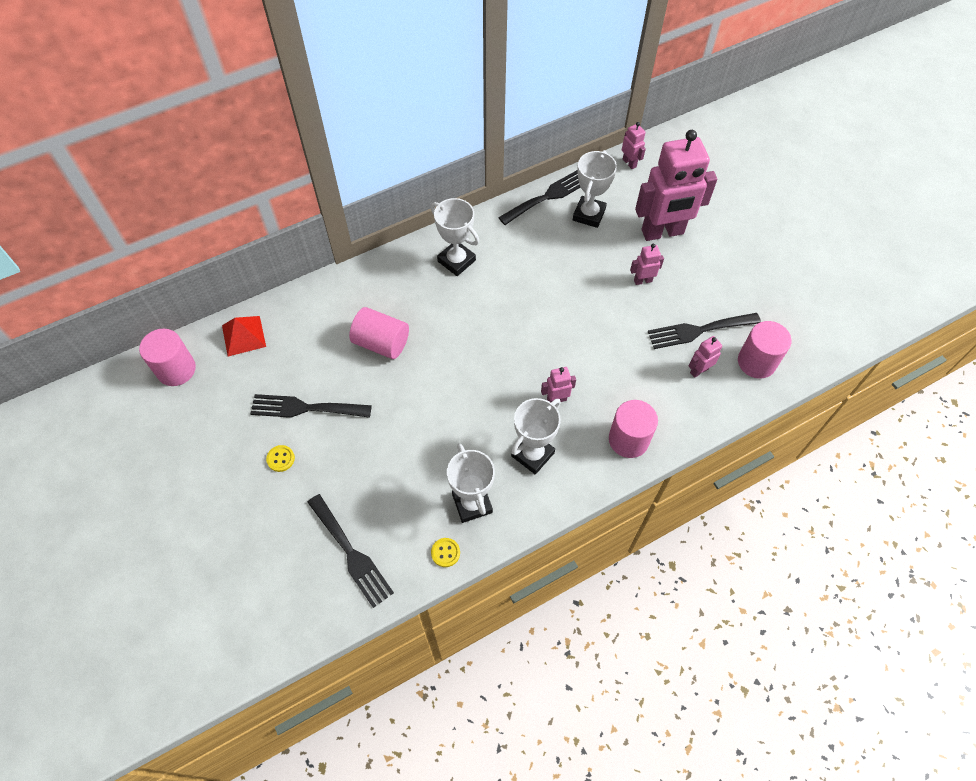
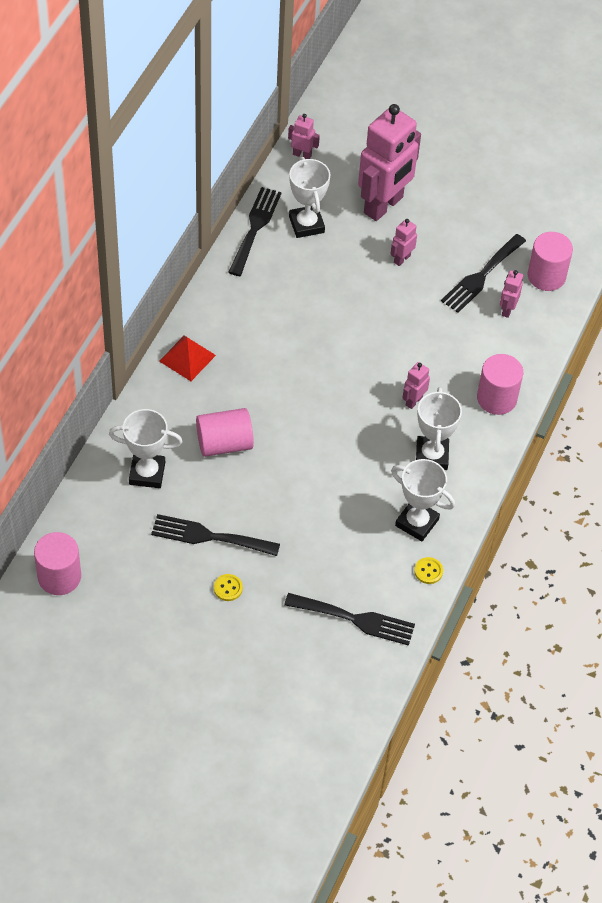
camera: 40 degrees left, 5 degrees down
(243, 335) = (92, 512): red pyramid -> red pyramid (187, 358)
(305, 408) = (209, 536): black fork -> black fork turned 45 degrees clockwise
(456, 261) = (225, 333): white trophy -> white trophy (147, 473)

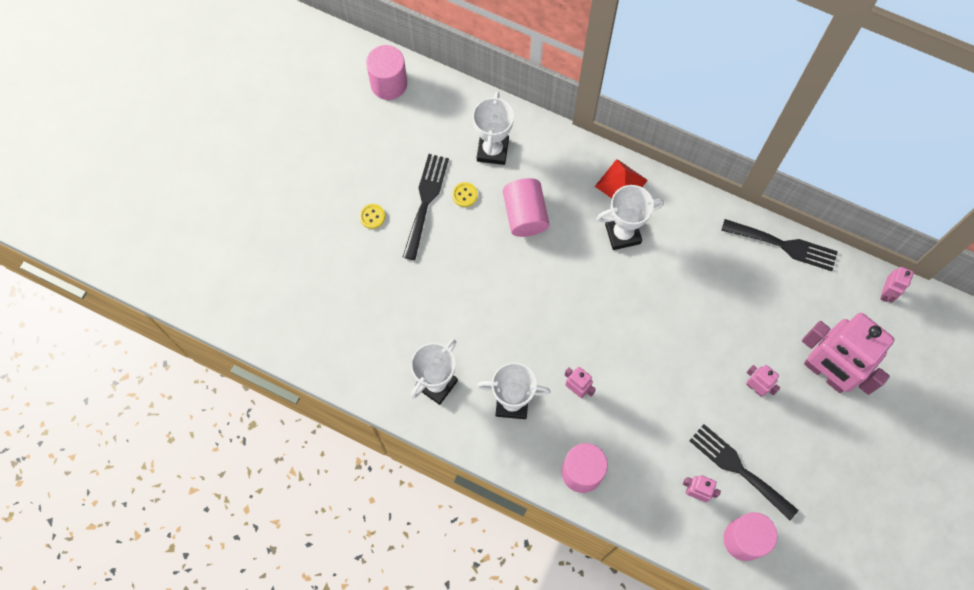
camera: 95 degrees right, 15 degrees up
(306, 224) = (793, 294): white trophy -> white trophy (622, 234)
(356, 619) = (335, 324): black fork -> none
(428, 571) = (383, 391): yellow button -> yellow button (464, 195)

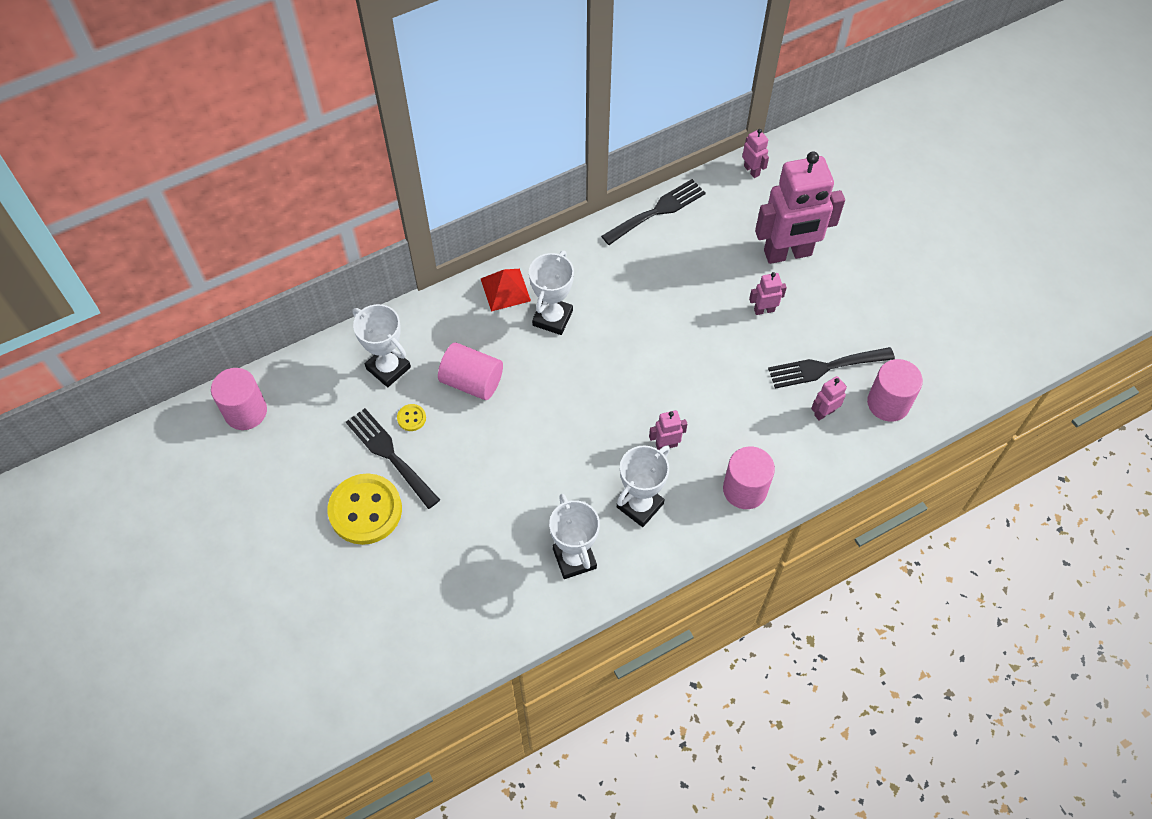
camera: 55 degrees left, 10 degrees down
(372, 216) = (365, 510): yellow button -> yellow button, size x2.43

